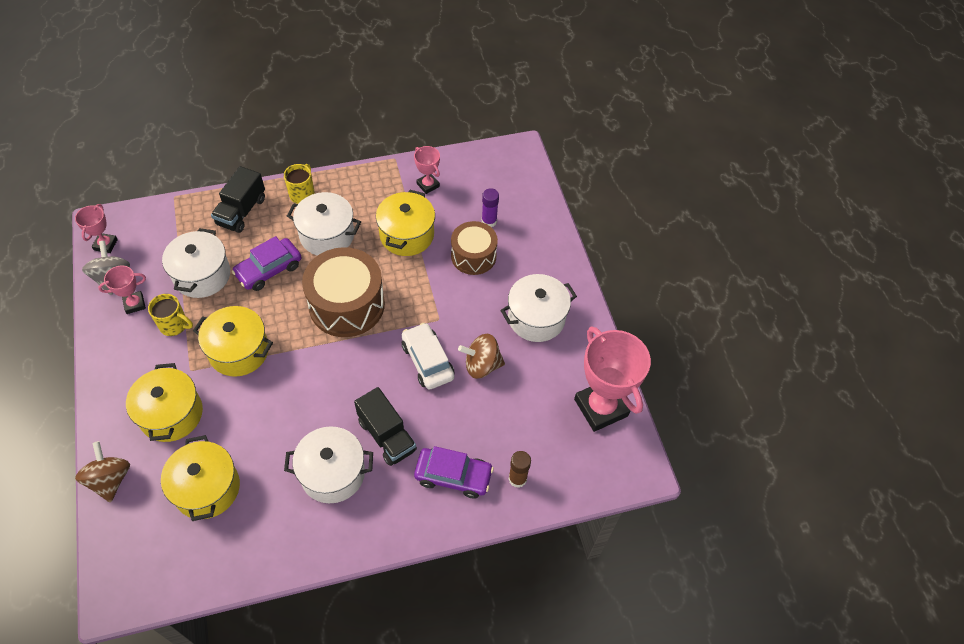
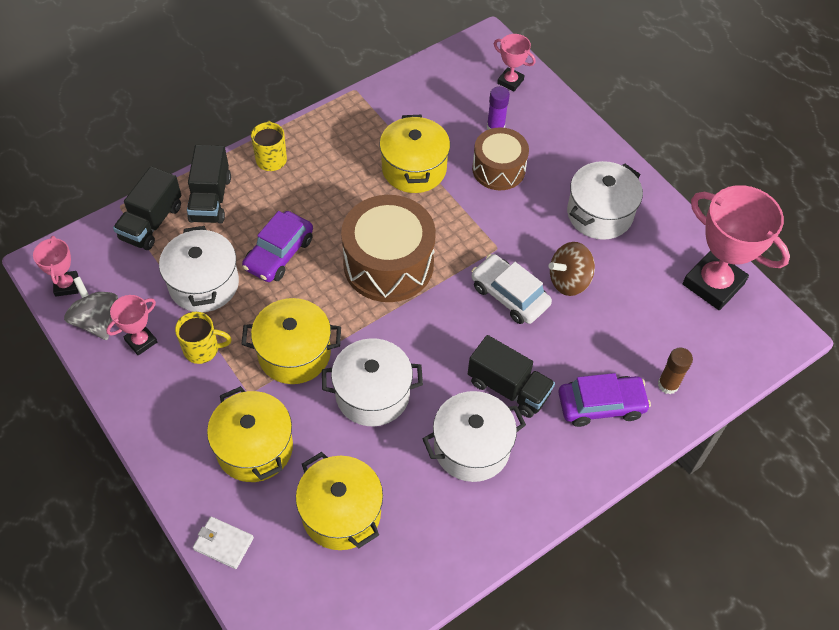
camera: 20 degrees left, 0 degrees up
(110, 479) = (223, 543): brown spinning top -> white wallet
(190, 216) = (151, 222): none -> black truck
(327, 235) = (324, 196): white pot -> white pot (372, 394)
(428, 185) = (408, 108): pink trophy -> pink trophy (510, 81)

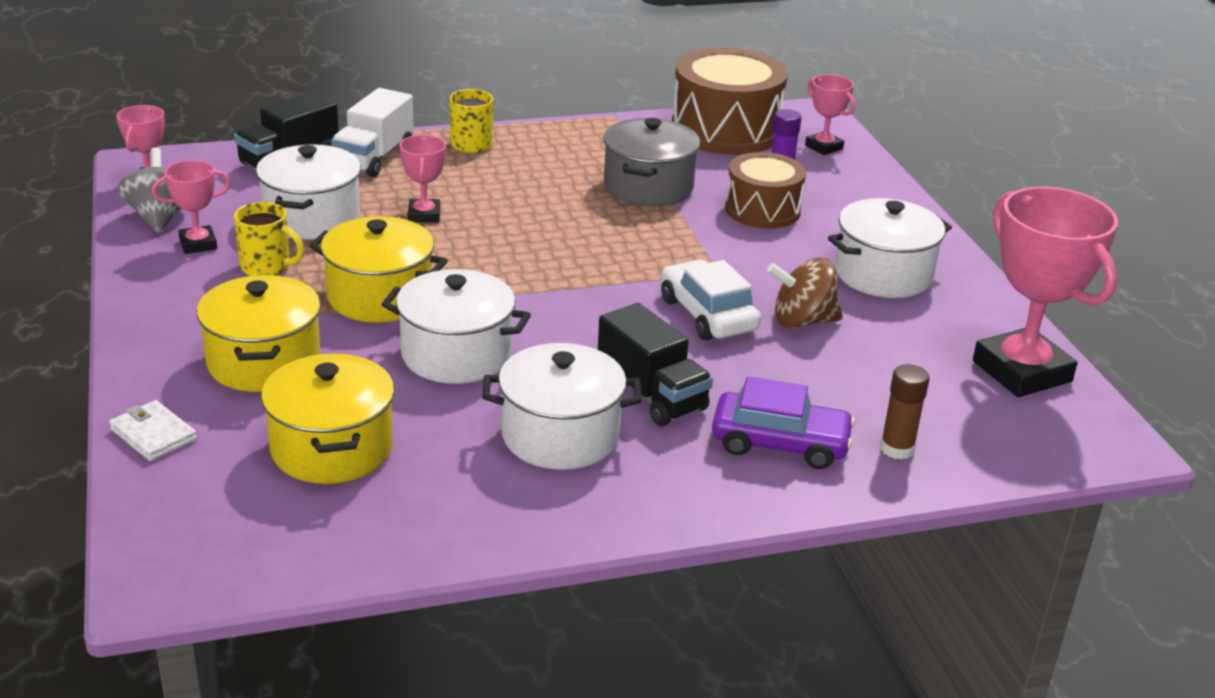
camera: 20 degrees right, 25 degrees down
(210, 199) = (374, 158): black truck -> white truck
(279, 253) = (424, 215): purple car -> pink trophy
(388, 264) = (559, 253): brown drum -> brown drum (725, 130)
(414, 169) = (648, 187): yellow pot -> grey pot

